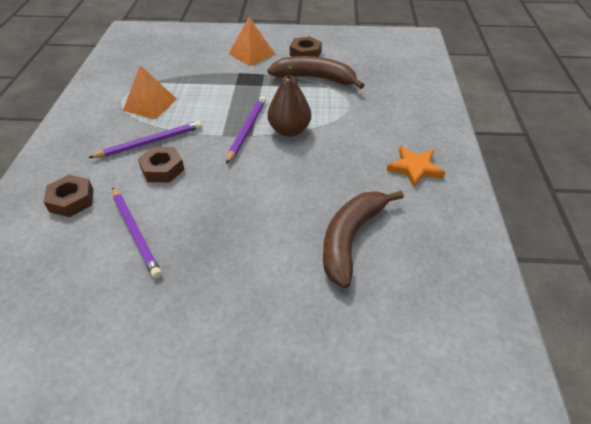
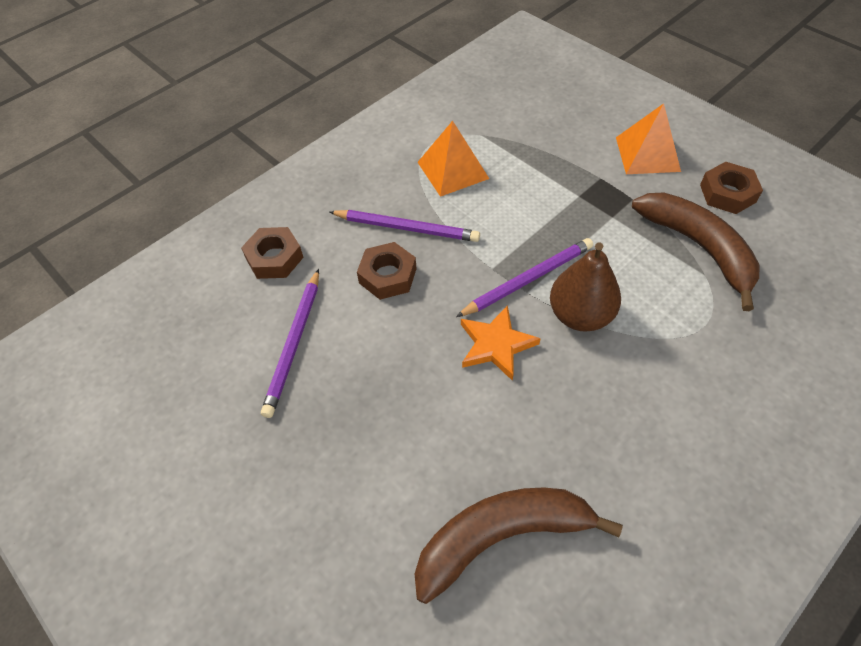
camera: 45 degrees right, 10 degrees up
(415, 168) = (697, 499): orange star -> orange star (496, 345)

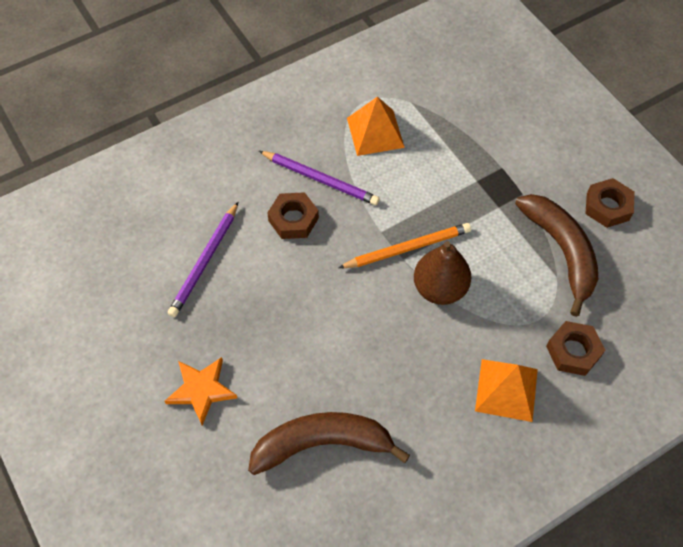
camera: 10 degrees right, 5 degrees up
(274, 258) = (205, 183): brown nut -> brown nut (573, 351)
(496, 345) = (364, 298): orange star -> orange star (201, 390)
(528, 279) = (407, 248): purple pencil -> orange pencil
(647, 154) = (552, 153): orange pyramid -> orange pyramid (506, 390)

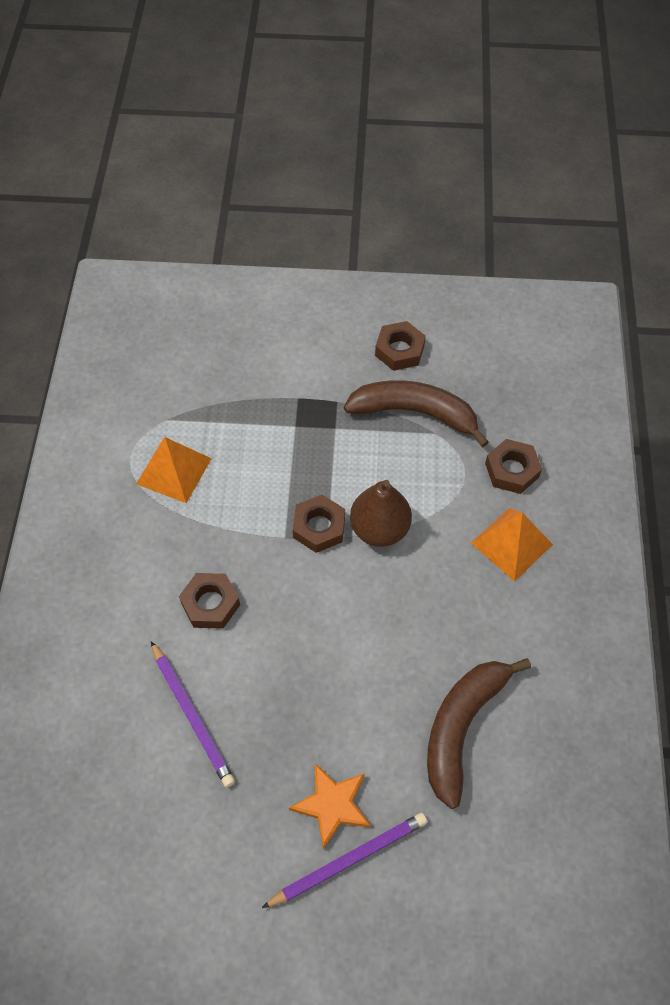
camera: 55 degrees left, 0 degrees up
(320, 179) = (185, 551): purple pencil -> purple pencil (348, 860)
(407, 248) = (319, 527): orange pencil -> brown nut

